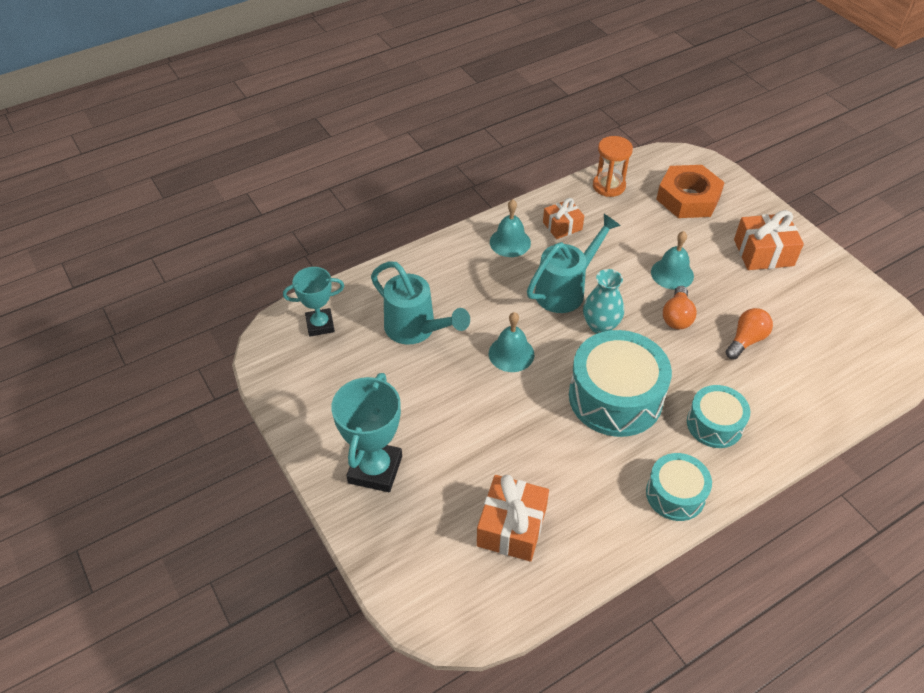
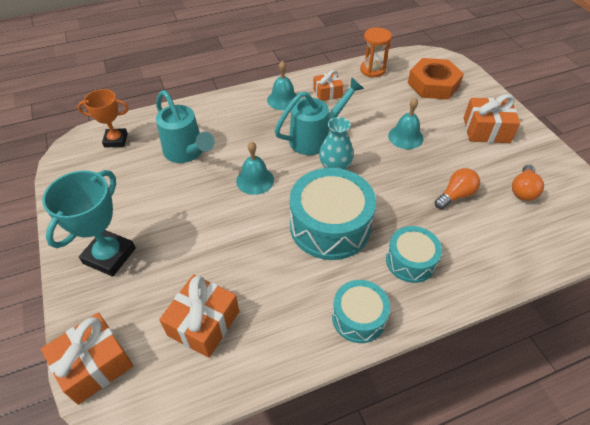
camera: 10 degrees right, 0 degrees up
(320, 325) = (116, 140): turquoise trophy -> orange trophy
(410, 589) = (94, 364): none -> orange gift
(677, 317) = (400, 169): orange light bulb -> orange light bulb (523, 190)

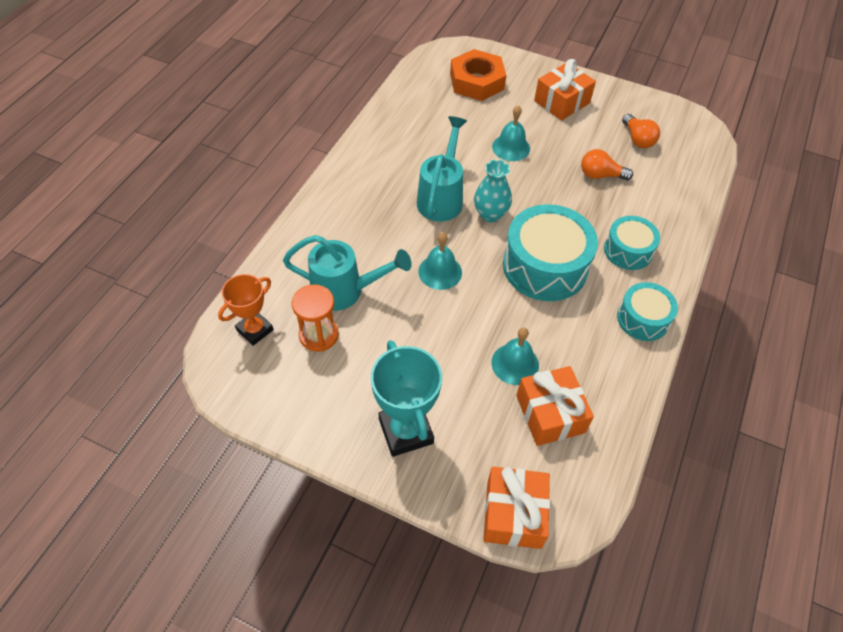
camera: 45 degrees left, 5 degrees up
(283, 100) = (366, 178): turquoise bell -> turquoise bell (515, 364)
(327, 93) = (398, 145): orange gift -> none
(372, 70) = (409, 96): orange hourglass -> orange hourglass (319, 335)
(455, 195) = (600, 175): orange light bulb -> orange light bulb turned 90 degrees counterclockwise

